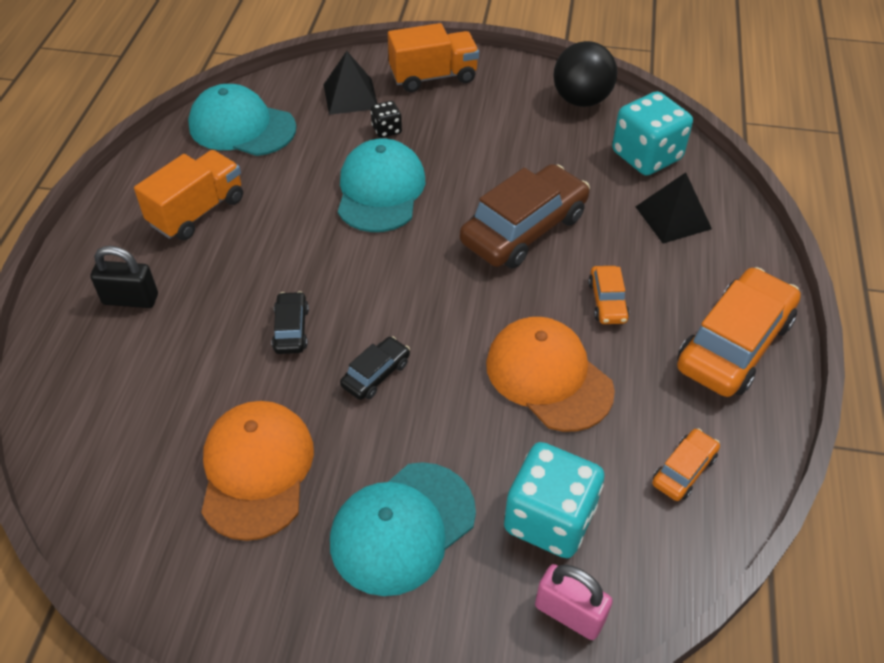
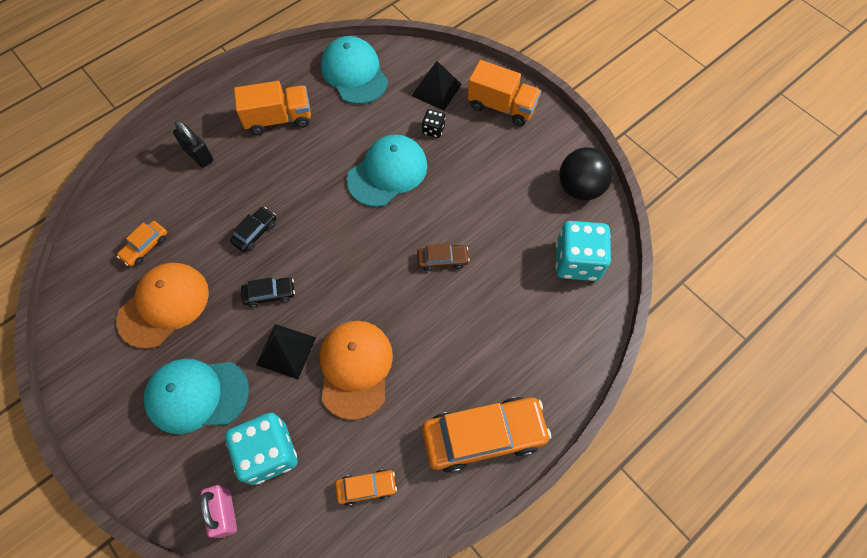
camera: 40 degrees right, 15 degrees up
(524, 229) = (442, 260): brown car -> brown car, size x0.48
(607, 301) = (439, 347): orange car -> orange car (145, 247)
(673, 217) = (544, 319): black pyramid -> black pyramid (286, 351)

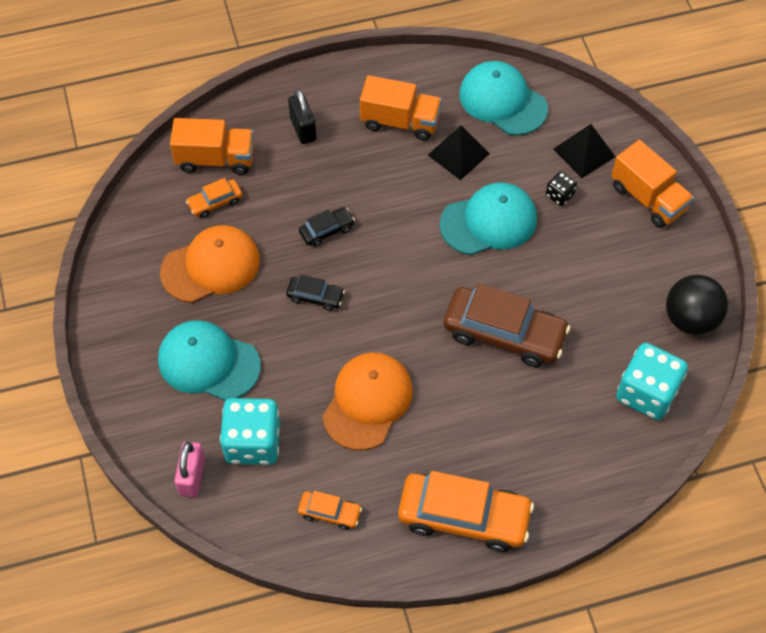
camera: 25 degrees right, 5 degrees down
(131, 209) = (215, 159): none -> orange truck
(286, 351) = (308, 357): black pyramid -> black pyramid (458, 154)
(354, 73) = (502, 101): turquoise cap -> turquoise cap turned 45 degrees counterclockwise
(442, 260) = (504, 333): brown car -> brown car, size x2.10

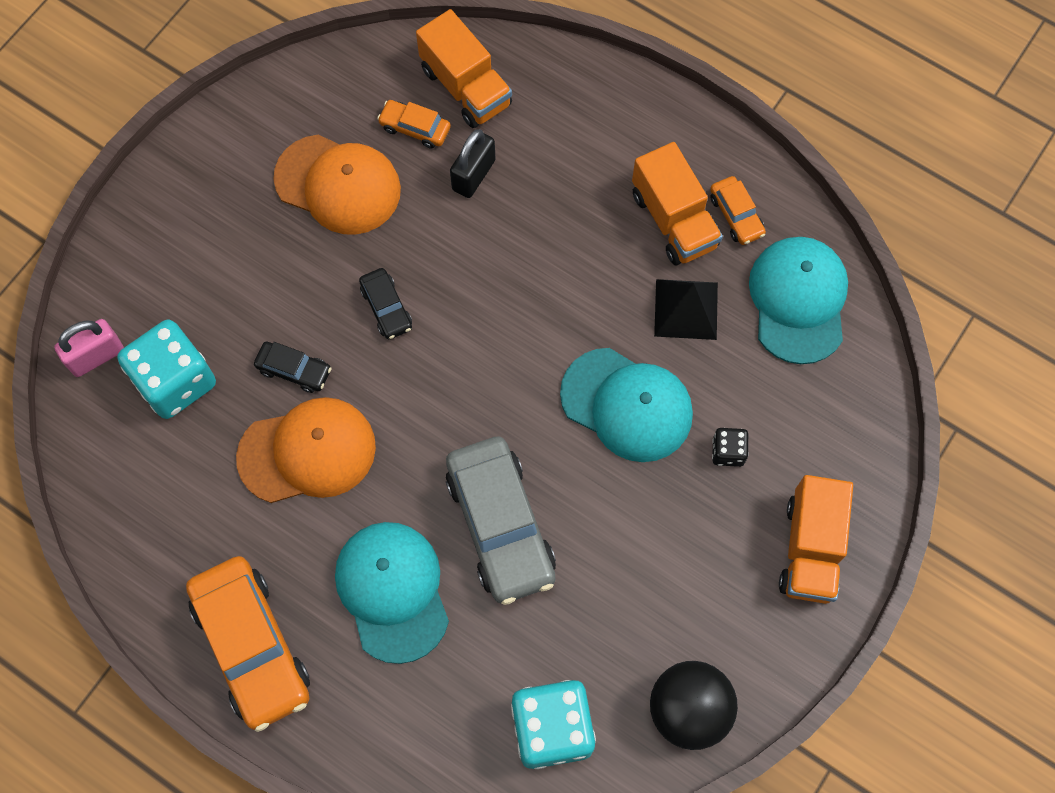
camera: 50 degrees right, 10 degrees up
(208, 362) = (229, 270): turquoise cap -> turquoise cap (392, 591)
(303, 129) = (577, 136): black padlock -> black padlock (473, 175)
(327, 230) = (474, 256): black car -> black car (294, 370)
(329, 513) = (156, 512): orange car -> orange car (736, 215)
(504, 333) = (500, 525): brown car -> grey car
(584, 152) = (809, 436): black pyramid -> none

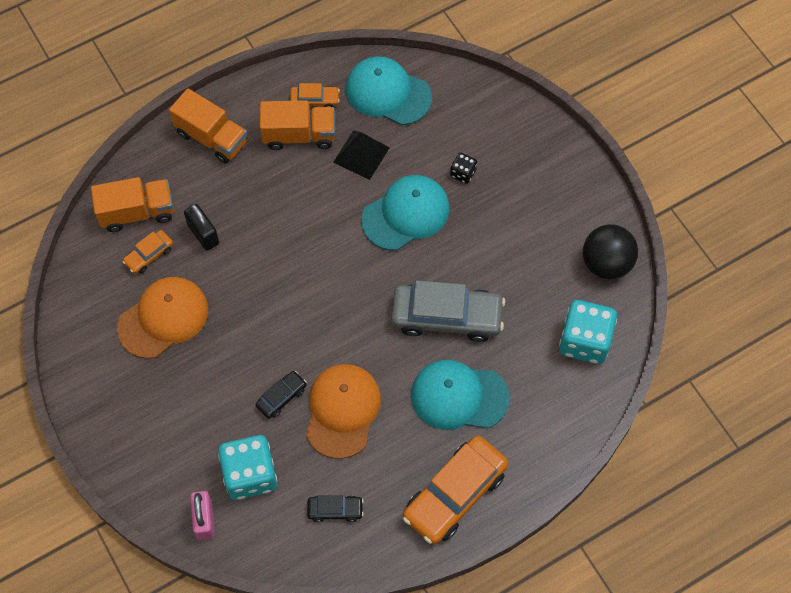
camera: 65 degrees left, 5 degrees down
(252, 646) = (455, 494): orange car -> orange car turned 135 degrees clockwise
(386, 308) = (268, 324): black car -> black car (335, 510)
(810, 549) = (542, 157): orange truck -> orange truck (212, 137)

